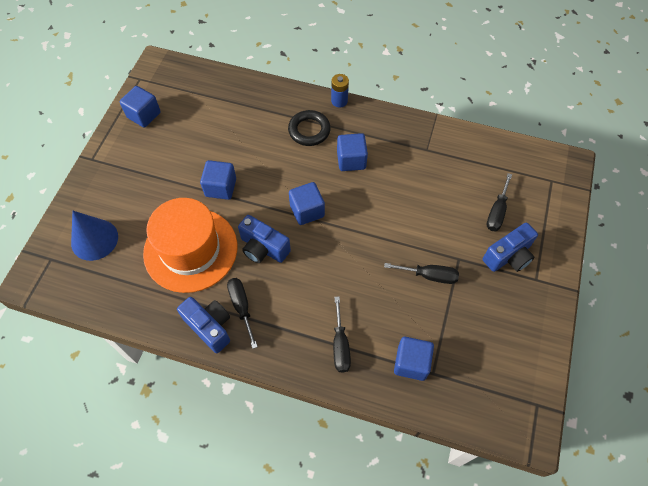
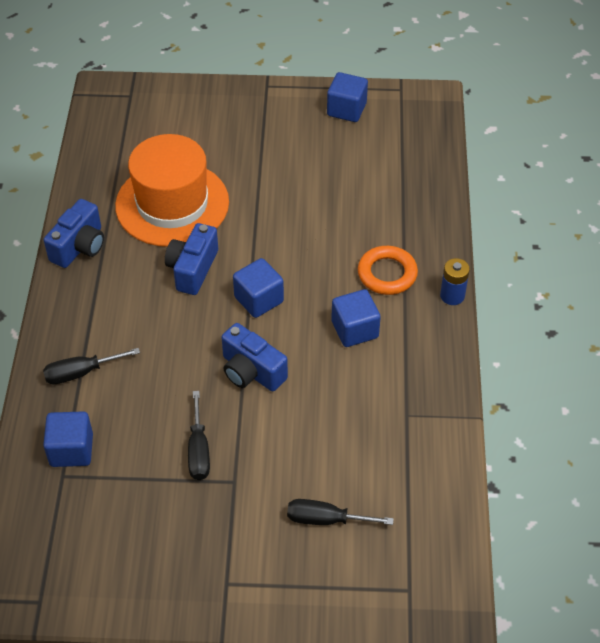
camera: 75 degrees right, 10 degrees down
(94, 239) = (163, 121): blue cone -> none
(220, 187) = (266, 208): blue cube -> none
(241, 307) = (110, 268): black screwdriver -> none
(309, 130) = (387, 274): black ring -> orange ring
(508, 256) = (254, 543): blue camera -> blue camera (251, 371)

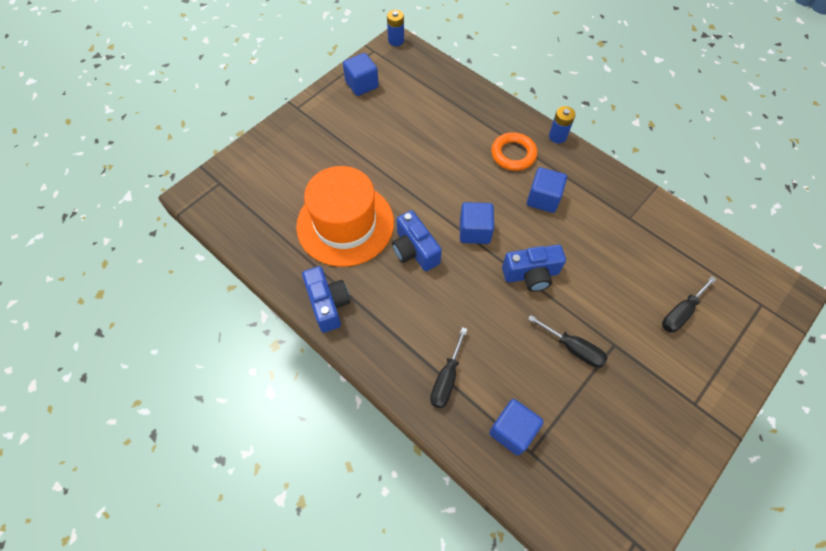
camera: 50 degrees left, 10 degrees up
(434, 96) = (396, 41): none -> blue battery

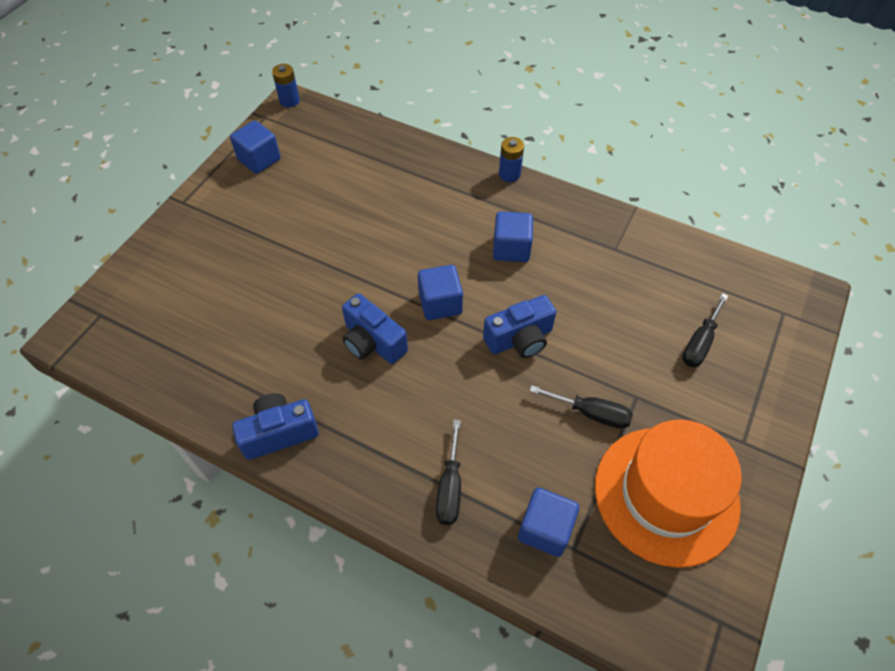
camera: 15 degrees left, 5 degrees down
(328, 304) = (279, 433): blue camera -> blue camera turned 75 degrees counterclockwise
(345, 224) = (278, 330): orange hat -> orange hat (666, 494)
(513, 154) = (463, 205): orange ring -> none

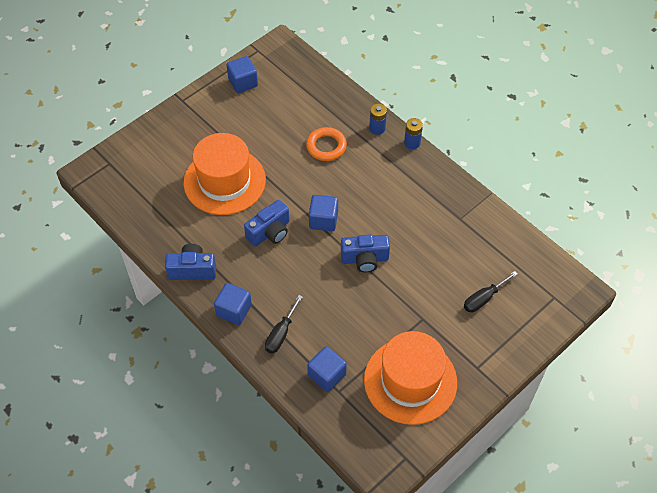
camera: 20 degrees right, 0 degrees up
(281, 291) = (224, 181): none -> orange hat
(289, 101) = (280, 42): blue battery -> blue battery (377, 128)
(372, 342) = (270, 232): blue camera -> blue camera turned 105 degrees counterclockwise
(402, 208) = (326, 146): none -> orange ring
(511, 248) = (388, 197): blue cube -> blue cube (234, 310)
(591, 413) = (388, 319): black screwdriver -> none

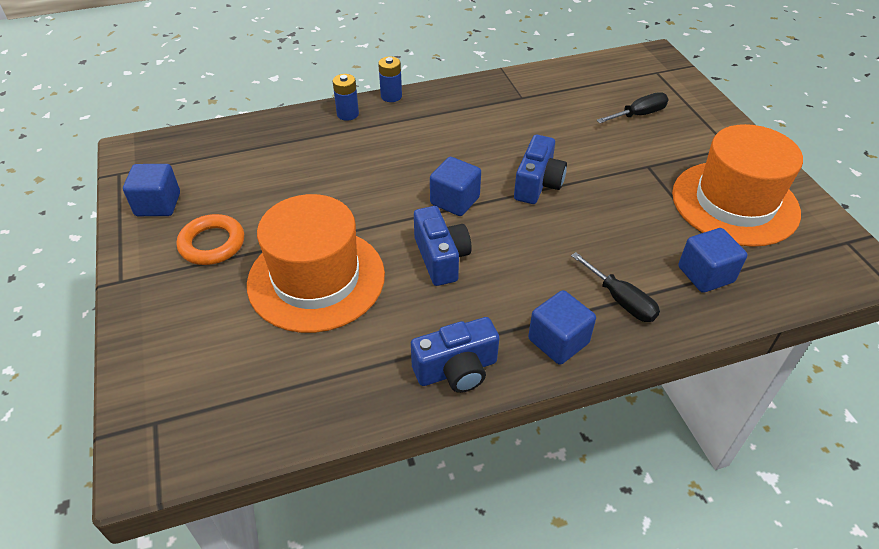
camera: 65 degrees left, 10 degrees down
(192, 270) = (456, 370): blue camera -> blue camera turned 135 degrees counterclockwise
(326, 146) = (339, 162): orange ring -> orange ring (212, 244)
(483, 298) = (639, 115): black screwdriver -> black screwdriver turned 105 degrees counterclockwise

